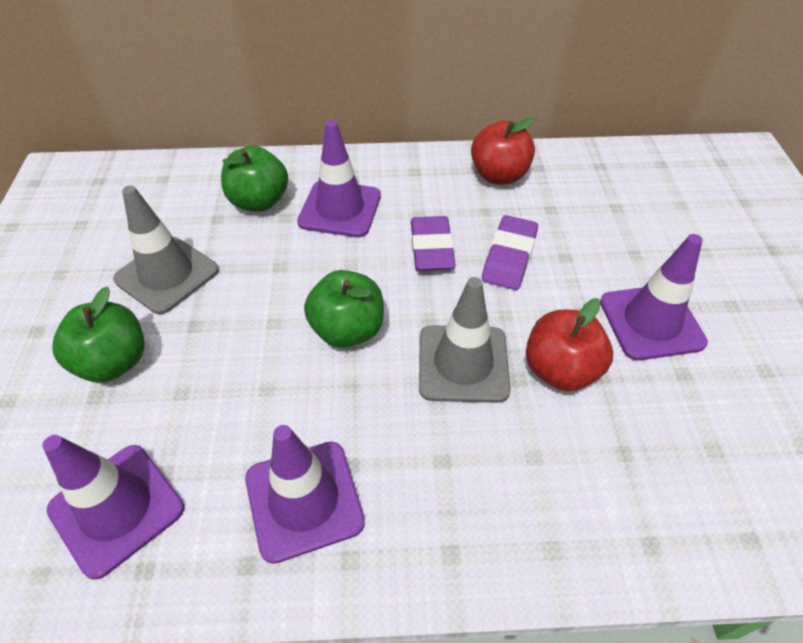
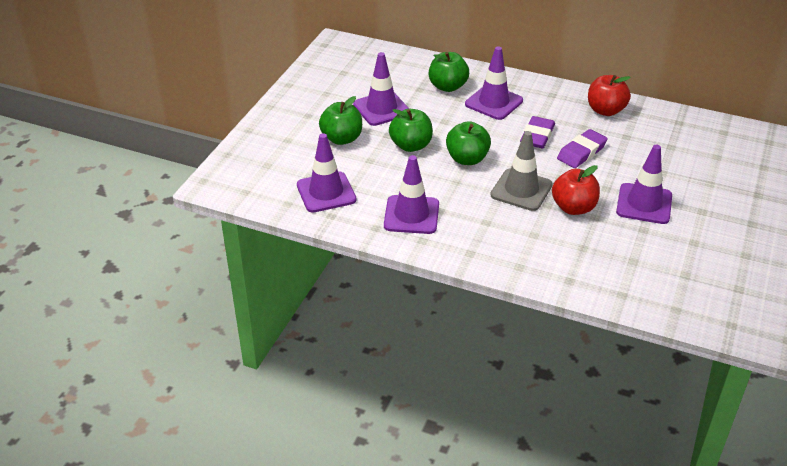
camera: 25 degrees right, 10 degrees down
(167, 275) = (381, 109): grey traffic cone -> purple traffic cone
(243, 334) = (411, 145): none -> green apple

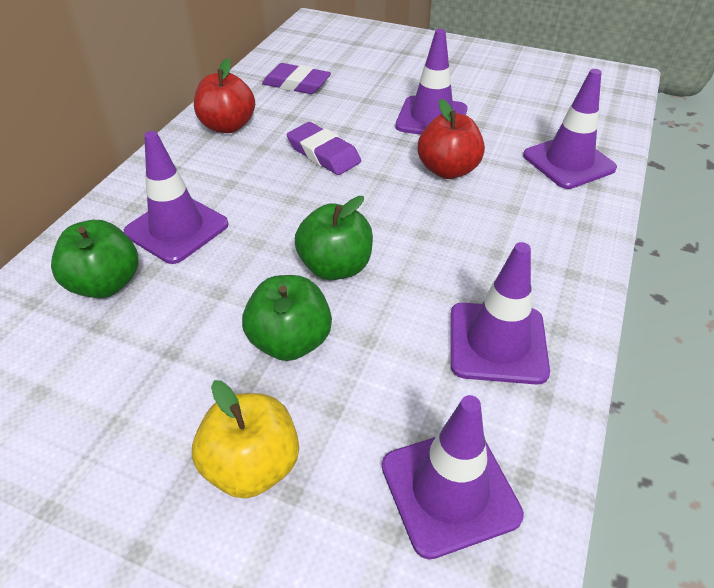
camera: 90 degrees left, 5 degrees up
(342, 139) = (252, 465): green apple -> yellow apple
(381, 109) = (151, 390): purple traffic cone -> purple traffic cone (568, 162)
(521, 190) = (414, 213): grey traffic cone -> none
(537, 136) = (279, 189): purple eraser -> purple eraser (296, 84)

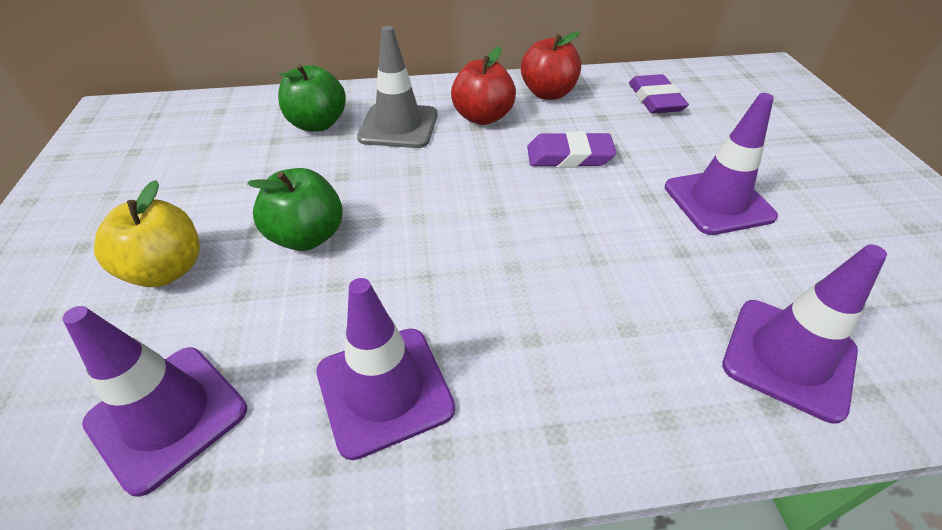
camera: 60 degrees right, 0 degrees up
(177, 228) = (398, 126): purple traffic cone -> grey traffic cone
(323, 154) = (569, 156): purple eraser -> purple eraser turned 75 degrees clockwise
(335, 267) = (416, 226): green apple -> none
(448, 170) = (638, 248): red apple -> red apple (482, 117)

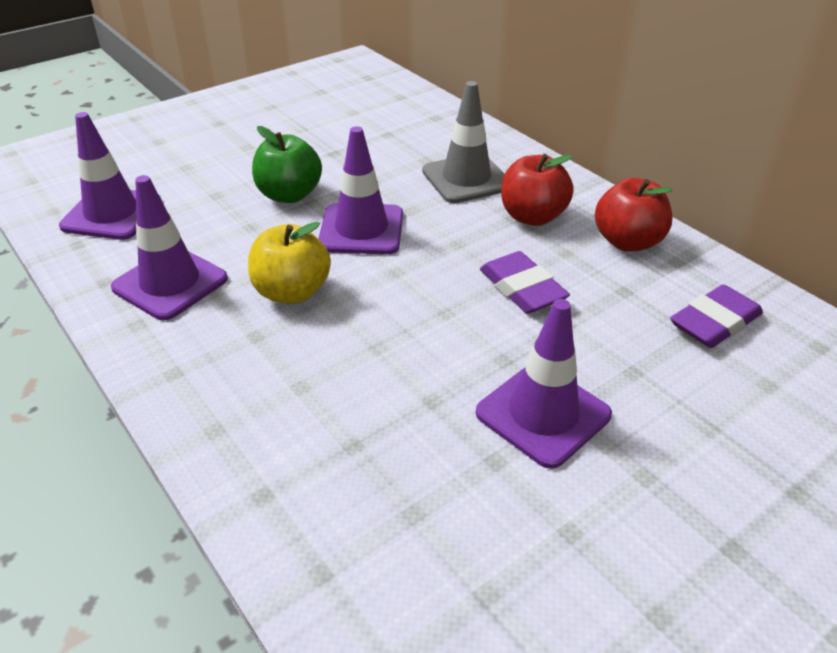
camera: 60 degrees right, 5 degrees down
(167, 270) = (218, 159): yellow apple -> yellow apple (292, 292)
(317, 124) = (427, 142): green apple -> none
(788, 358) = (329, 502): purple traffic cone -> purple traffic cone (361, 229)

